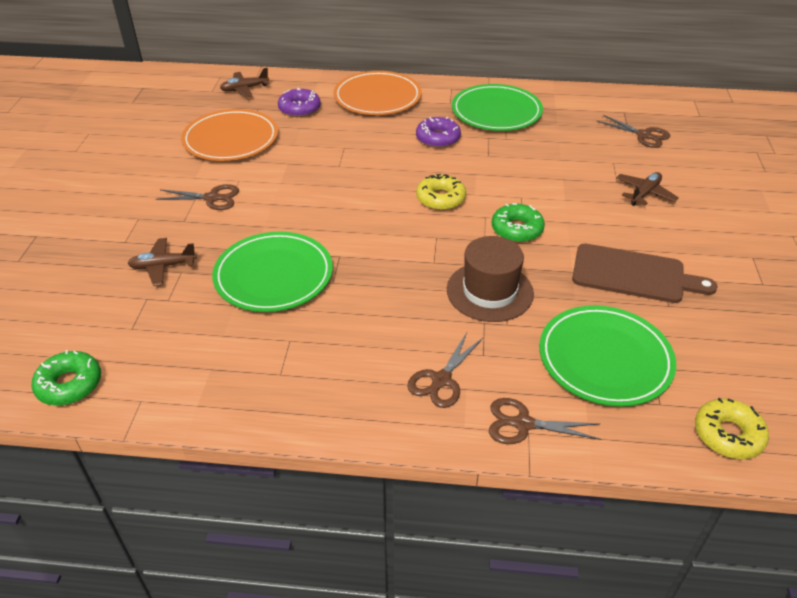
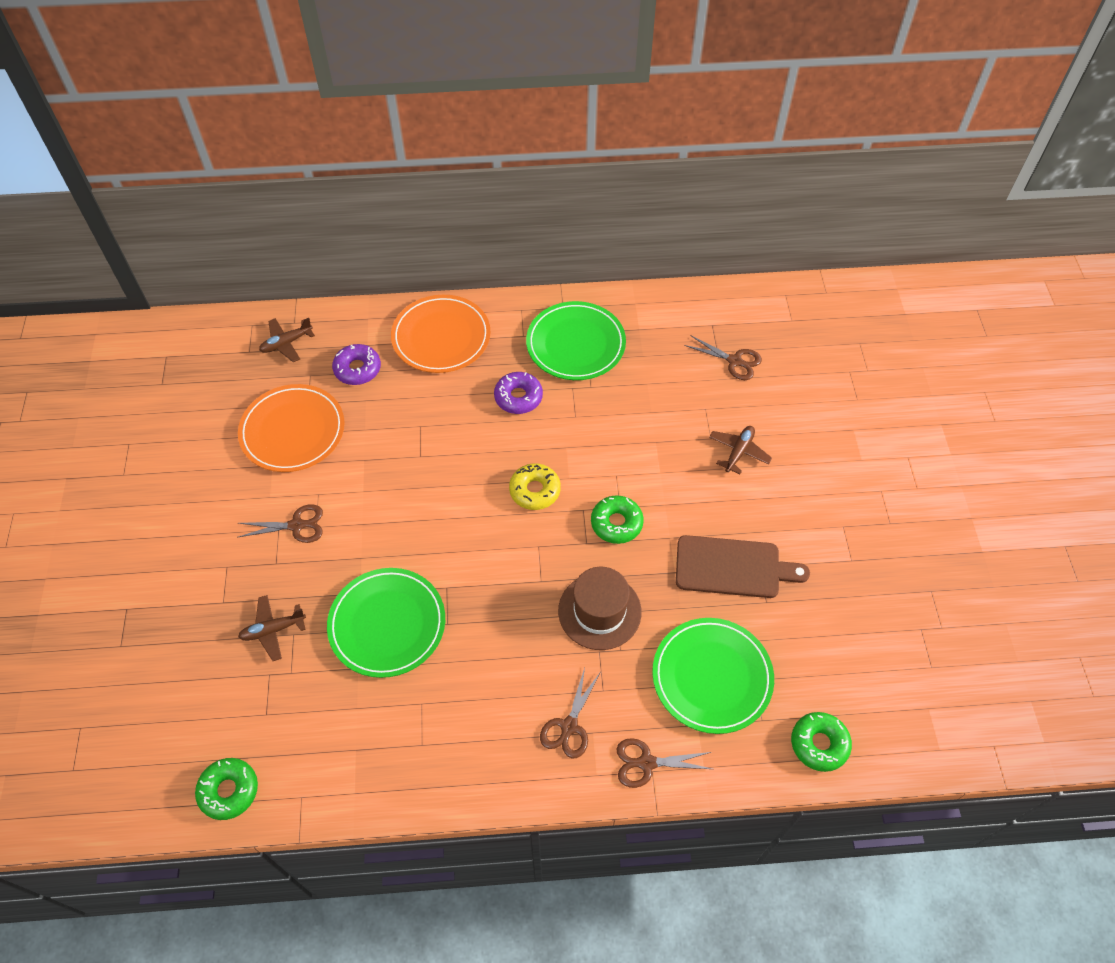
camera: 10 degrees left, 15 degrees up
(728, 435) = (819, 744): yellow donut -> green donut

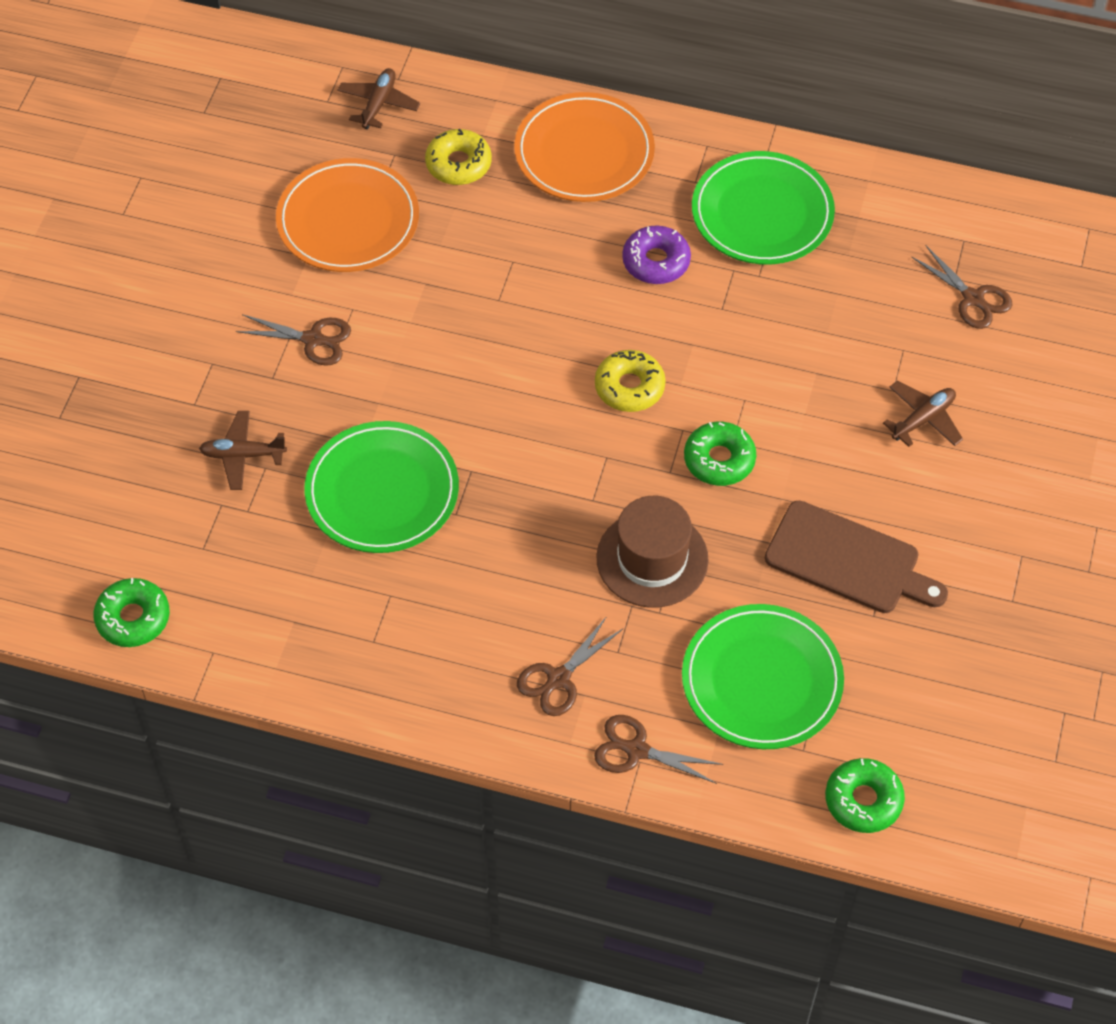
camera: 20 degrees right, 0 degrees up
(286, 343) = (378, 104): brown plane -> brown plane turned 120 degrees clockwise
(357, 369) = (458, 164): purple donut -> yellow donut

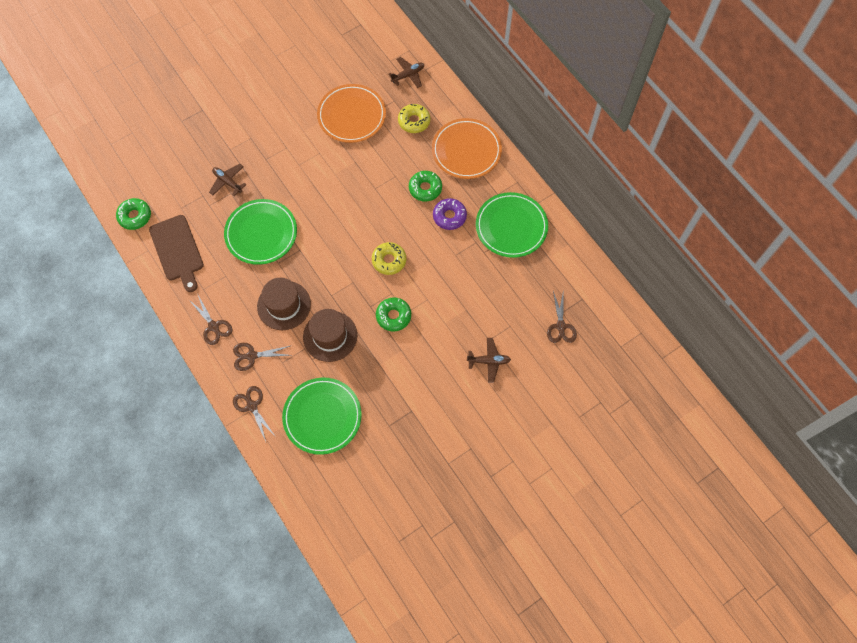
camera: 40 degrees right, 10 degrees up
(312, 339) = (294, 154): brown scissors -> brown scissors (213, 326)
(532, 568) = (284, 305): none -> brown hat
(848, 560) = (402, 395): brown cutting board -> brown cutting board (177, 250)
(863, 800) = (312, 494): green donut -> green donut (425, 188)

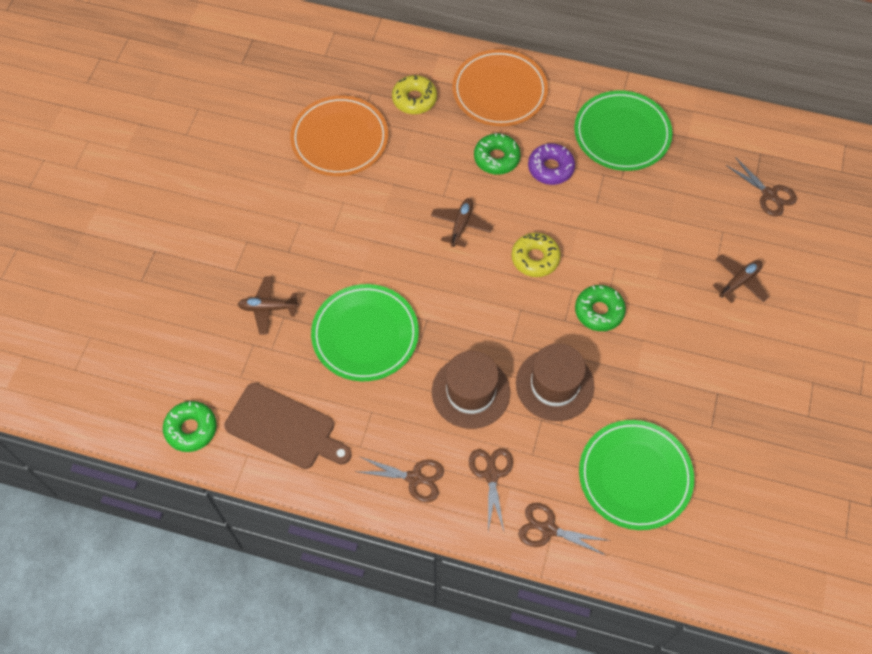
camera: 40 degrees left, 5 degrees down
(252, 356) = (491, 475): brown scissors -> brown scissors turned 135 degrees clockwise
(408, 75) = (359, 57): brown plane -> brown plane (461, 225)

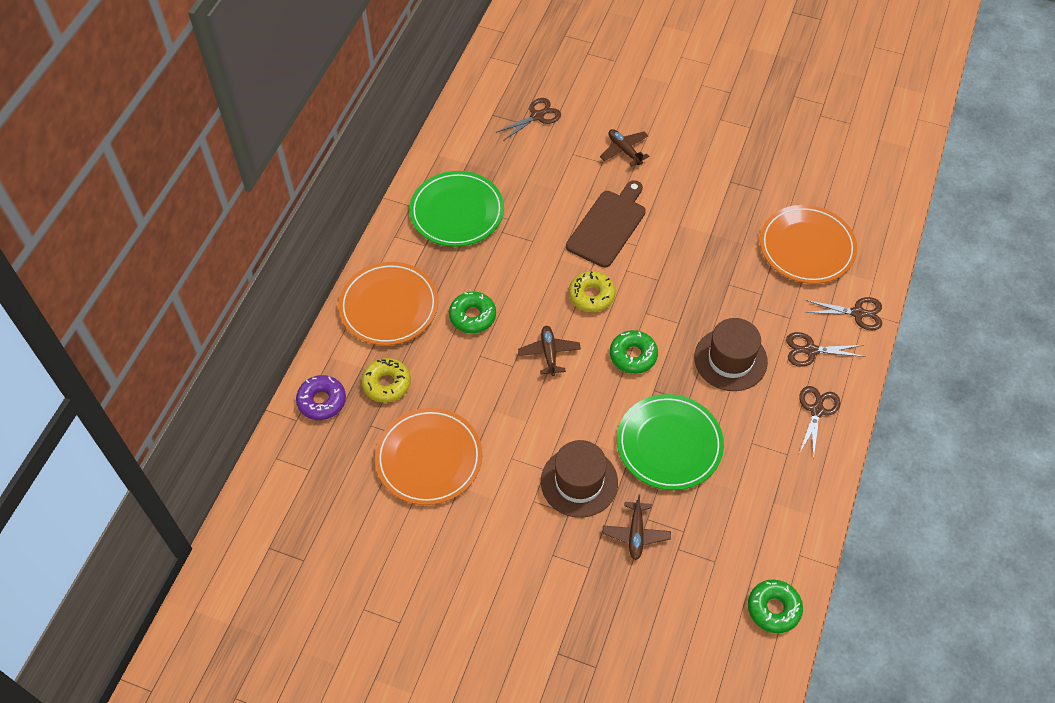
camera: 85 degrees left, 5 degrees down
(284, 428) = (770, 520): brown cutting board -> brown cutting board (608, 226)
(461, 225) = (549, 353): brown plane -> brown plane turned 60 degrees clockwise
(548, 529) = (857, 313): brown scissors -> brown scissors turned 105 degrees counterclockwise
(550, 168) = (490, 273): purple donut -> purple donut (322, 401)
(554, 385) = (723, 294): brown hat -> brown hat (579, 482)
(599, 311) = (650, 253): green donut -> green donut (633, 356)
(635, 476) = (807, 247): green plate -> orange plate

